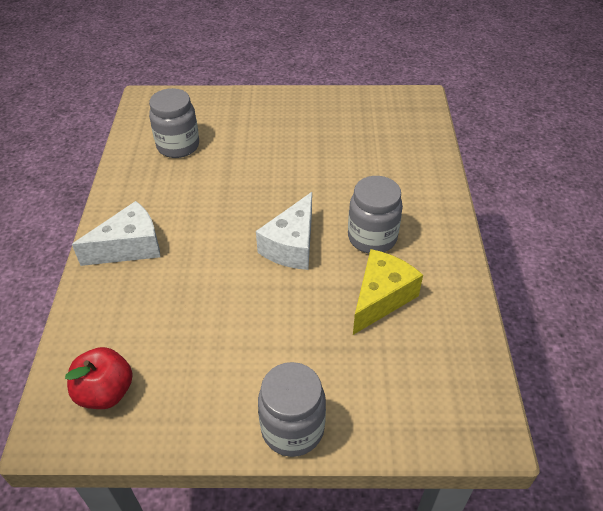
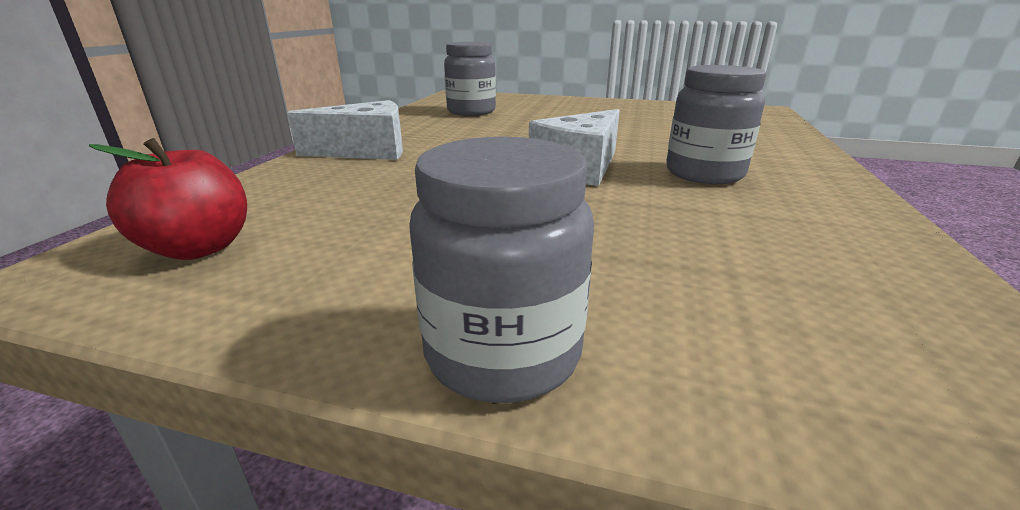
camera: 15 degrees right, 20 degrees down
(381, 298) = (722, 220): yellow cheese -> none

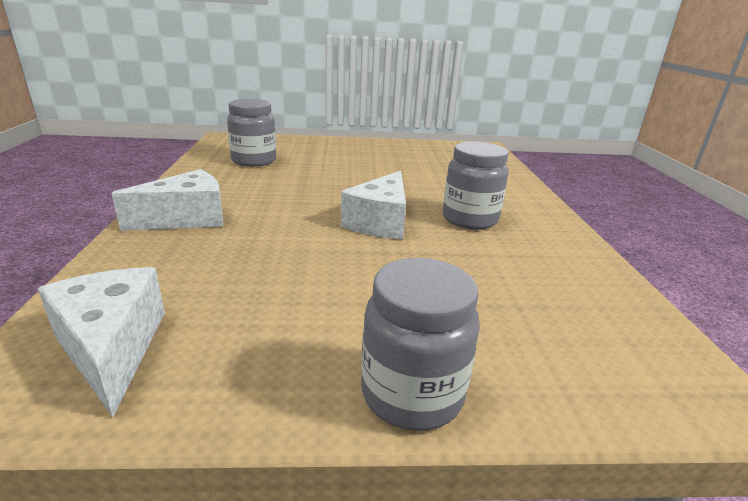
camera: 20 degrees left, 0 degrees up
(199, 248) = (112, 348): red apple -> white cheese

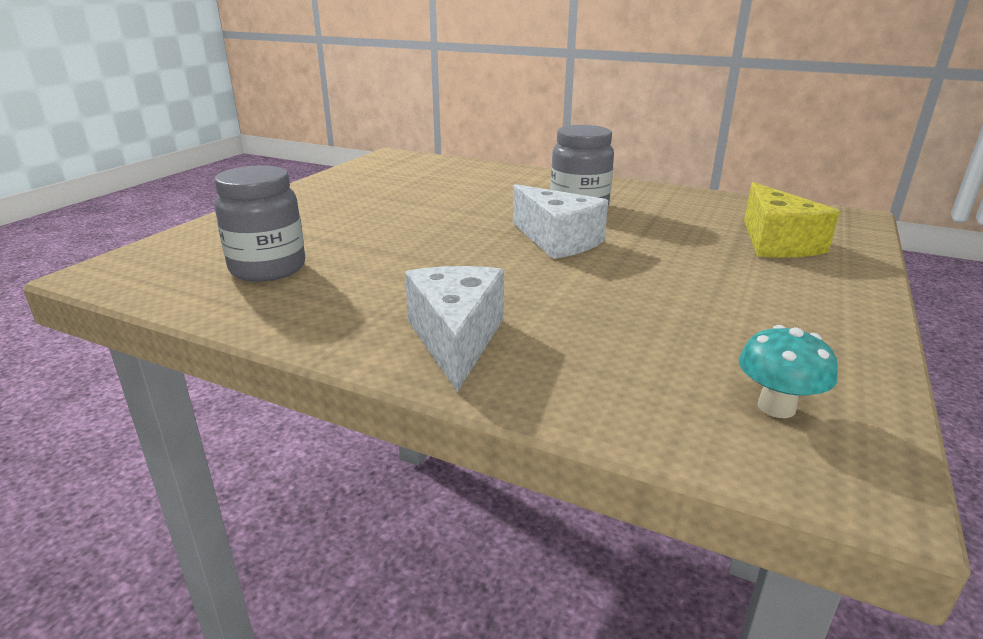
camera: 60 degrees left, 0 degrees up
(112, 348) = (776, 407): white cheese -> turquoise mushroom
(412, 394) = (851, 289): grey jar -> none
(510, 331) = (776, 243): none -> yellow cheese

